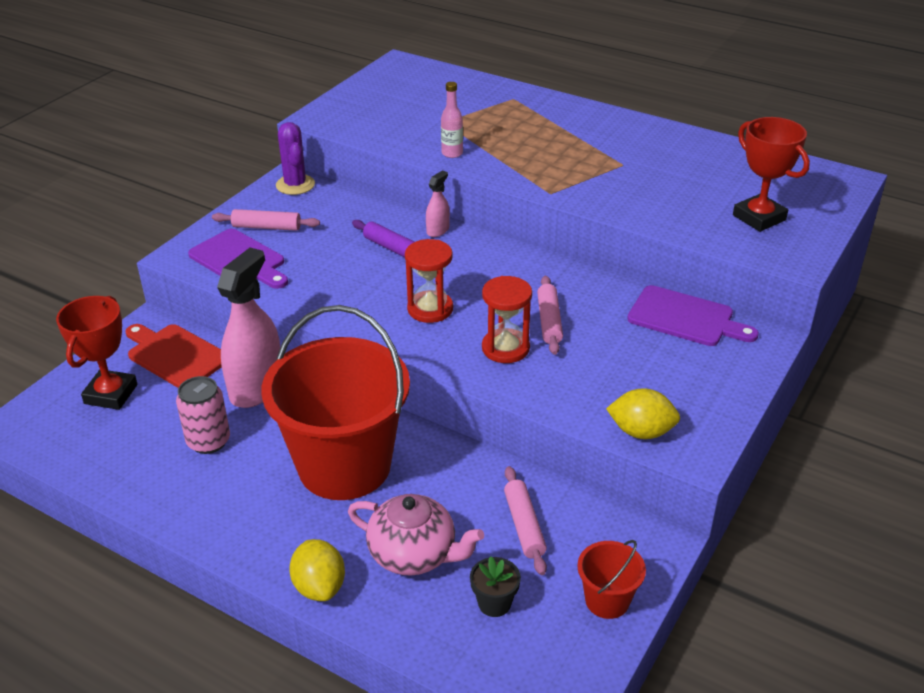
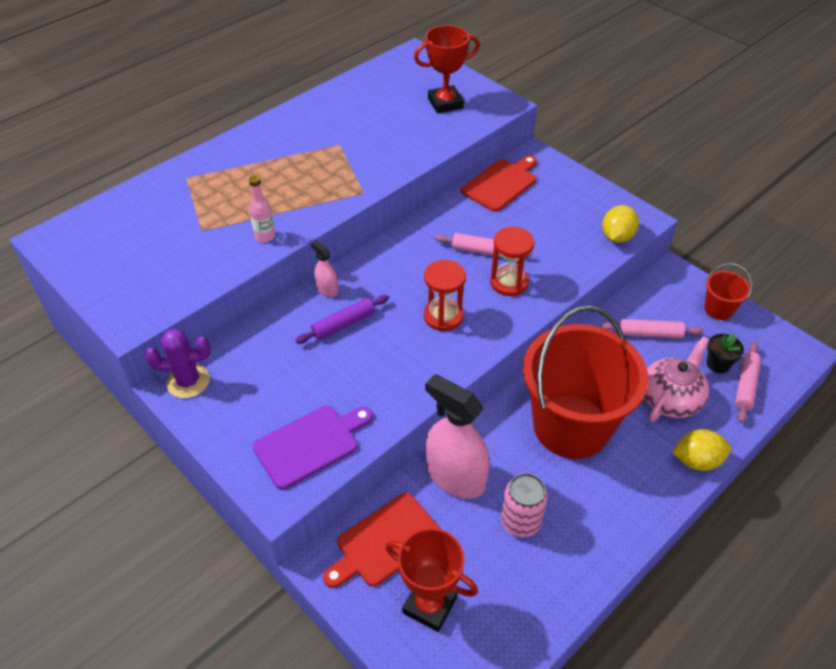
camera: 75 degrees left, 10 degrees up
(266, 227) = (259, 415): pink rolling pin -> pink rolling pin (745, 386)
(685, 318) = (501, 184): purple cutting board -> red cutting board

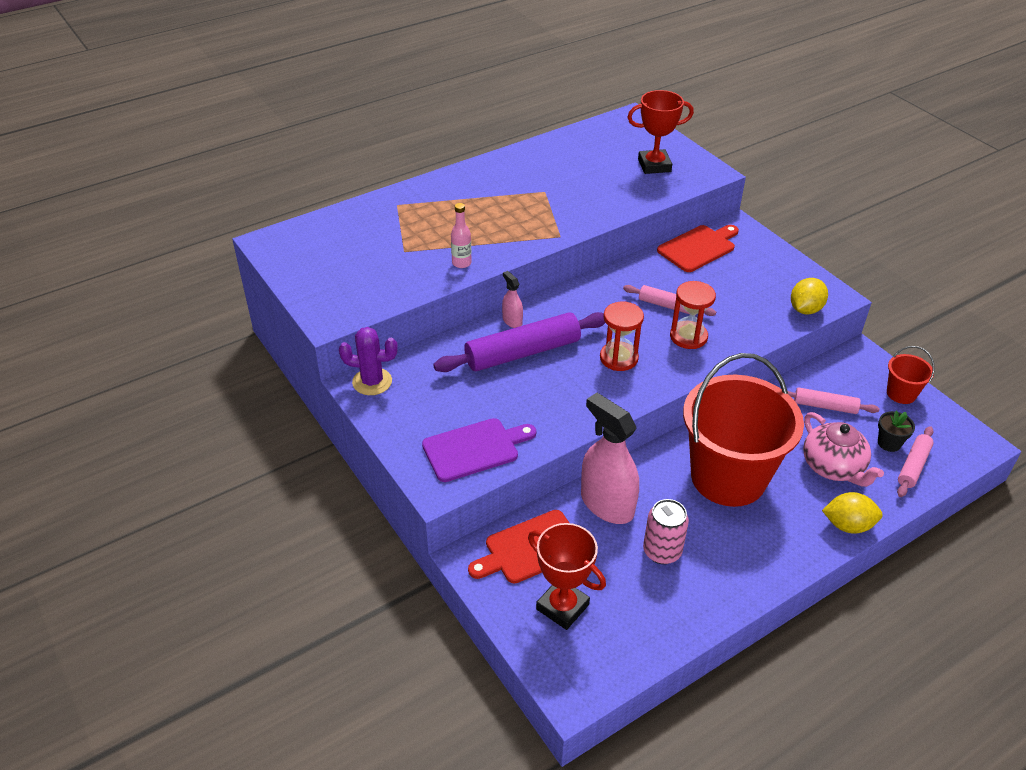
camera: 10 degrees right, 5 degrees down
(343, 324) = (522, 352): purple rolling pin -> purple rolling pin, size x1.85
(670, 399) = (833, 467): pink teapot -> pink teapot turned 105 degrees clockwise

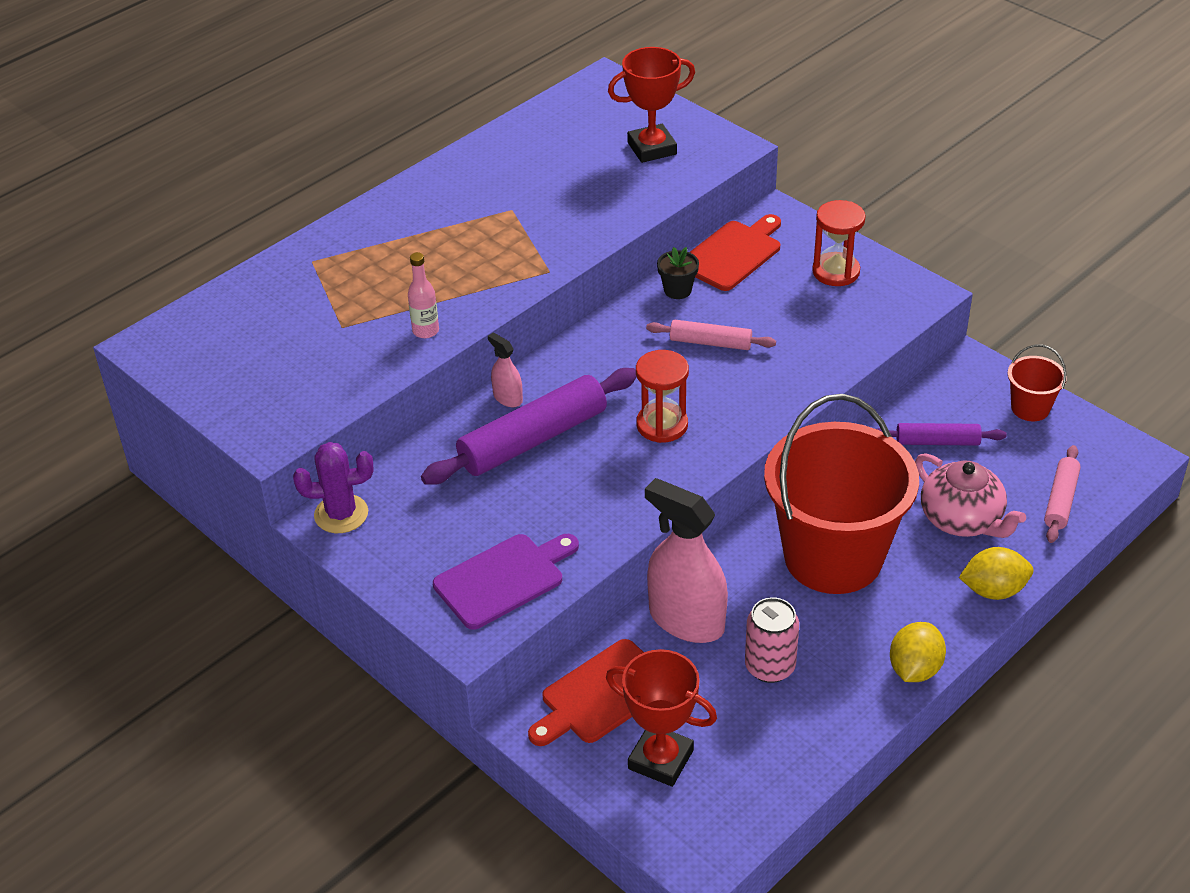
camera: 10 degrees left, 0 degrees up
(688, 337) = (746, 380): red hourglass -> red hourglass (836, 272)
(805, 309) = (890, 317): yellow lemon -> yellow lemon (914, 669)
(825, 406) = (937, 441): pink rolling pin -> purple rolling pin
(889, 443) = (1026, 476): black flower pot -> black flower pot (677, 290)

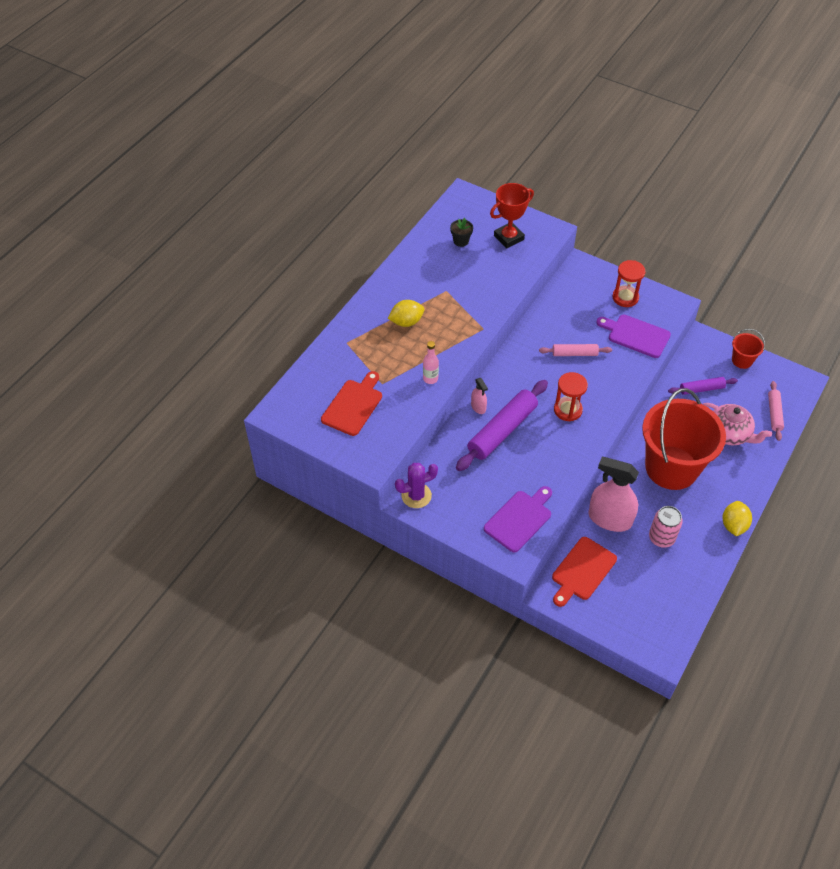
camera: 15 degrees left, 10 degrees up
(507, 398) = (478, 407): pink spray bottle -> pink spray bottle turned 150 degrees counterclockwise
(660, 759) = (625, 601): red trophy -> none
(677, 290) = (544, 323): black flower pot -> black flower pot (461, 241)
(733, 254) = (566, 294): red cutting board -> red cutting board (353, 405)
(832, 330) = (636, 335): none -> purple cutting board
(993, 590) = (757, 472): yellow lemon -> yellow lemon (406, 322)

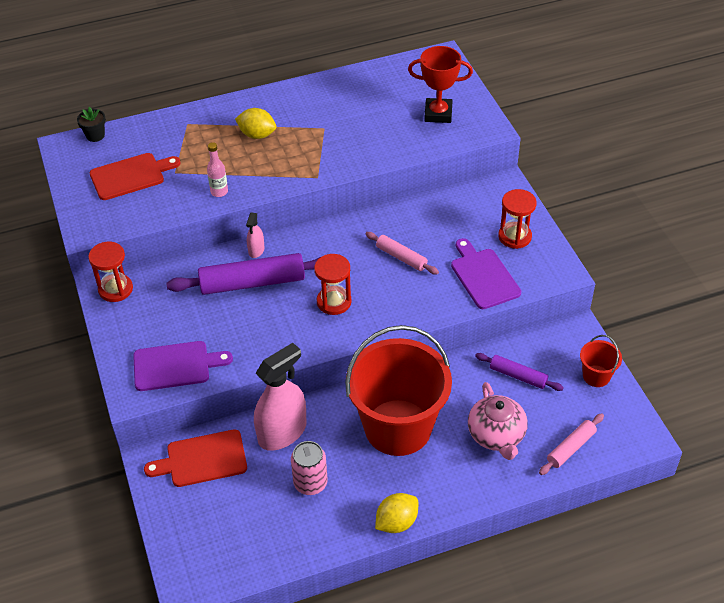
camera: 40 degrees right, 5 degrees down
(416, 495) = (115, 289): purple cactus -> red hourglass
(461, 241) = (389, 94): black flower pot -> black flower pot (95, 135)
(609, 519) = (282, 432): pink spray bottle -> pink spray bottle turned 75 degrees clockwise

